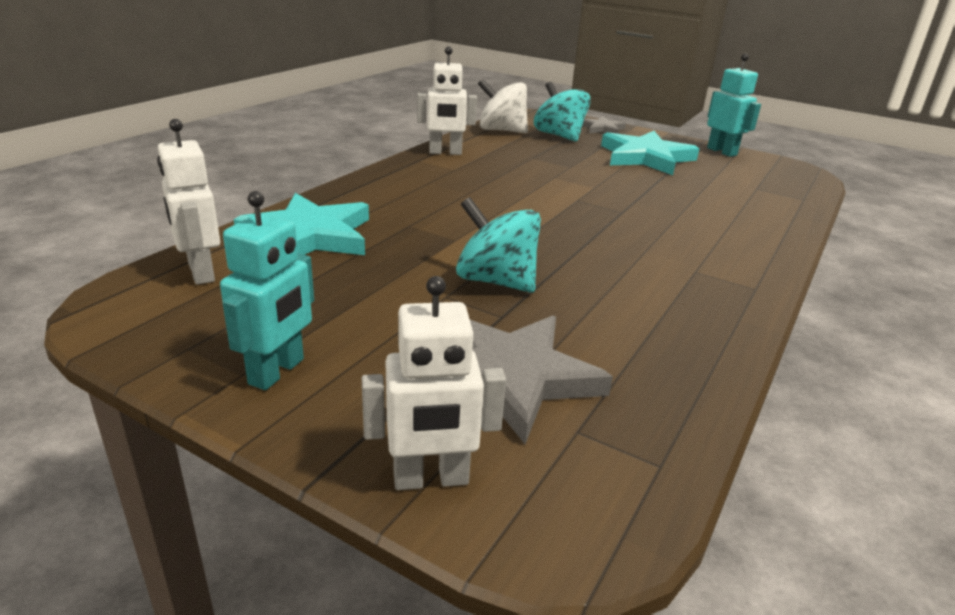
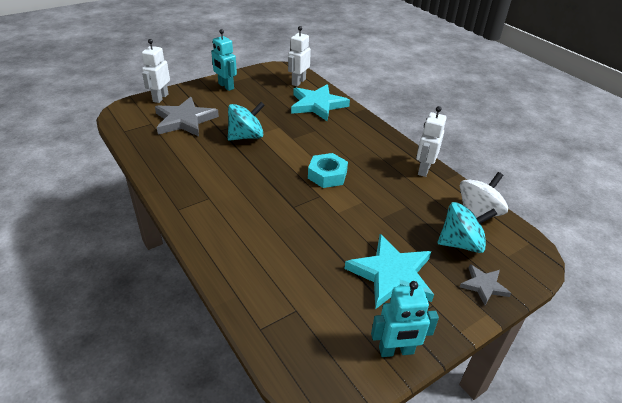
camera: 115 degrees right, 10 degrees up
(200, 272) = (298, 82): white robot -> white robot turned 60 degrees counterclockwise
(527, 200) = (327, 175): none -> turquoise nut

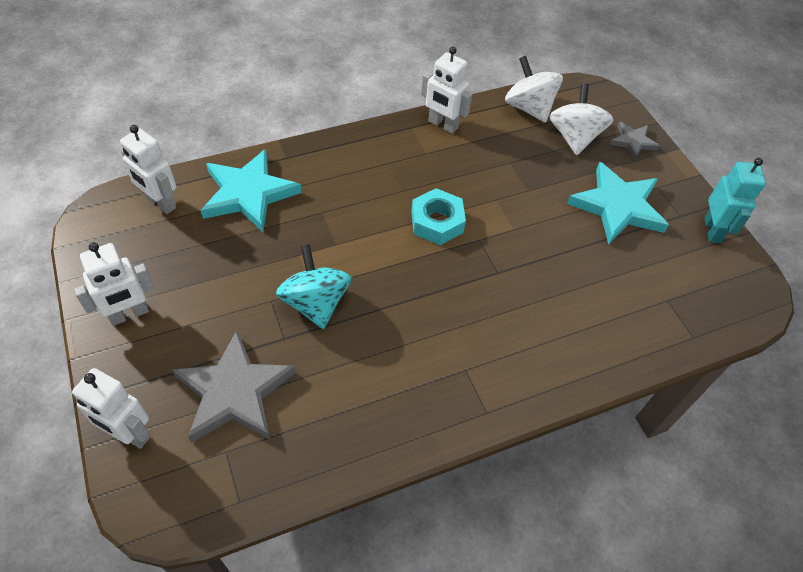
camera: 80 degrees left, 15 degrees up
(226, 86) = (129, 314): turquoise robot -> white robot
(461, 243) = (574, 137): turquoise spinning top -> white spinning top

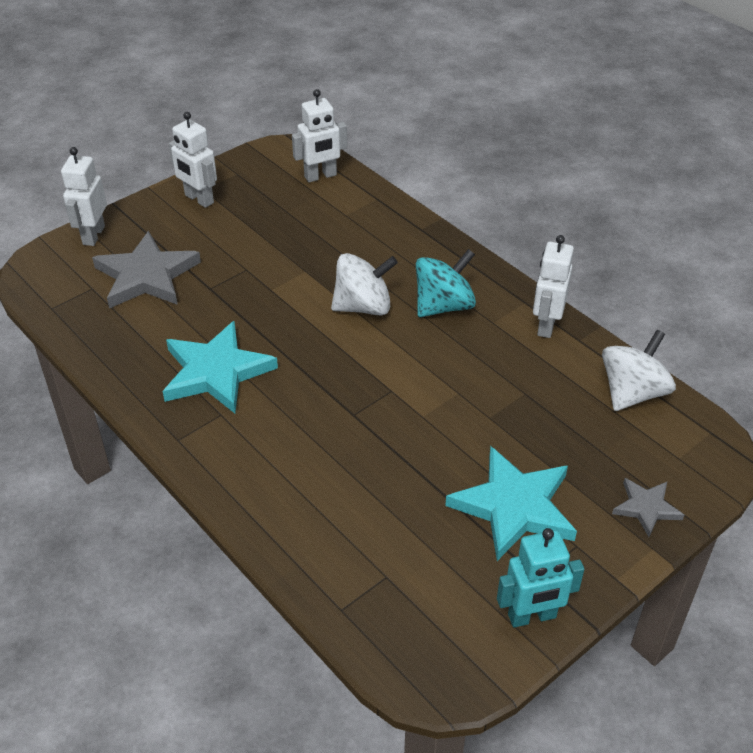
camera: 75 degrees right, 10 degrees down
(160, 203) = (320, 176): white robot -> white robot turned 135 degrees counterclockwise
(249, 193) = (361, 220): turquoise star -> turquoise star (216, 372)
(315, 303) = (255, 296): turquoise spinning top -> turquoise spinning top (443, 306)
(437, 222) = (397, 353): turquoise nut -> none
(574, 137) = (610, 445): white spinning top -> white spinning top (363, 306)

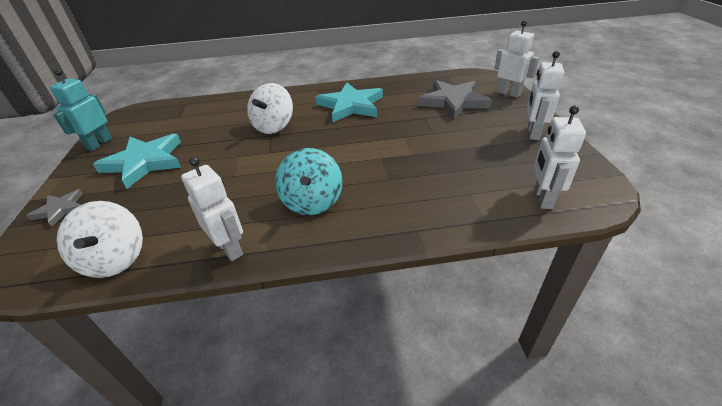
camera: 125 degrees right, 5 degrees down
(199, 199) = (533, 133): white robot -> white robot turned 60 degrees counterclockwise
(363, 306) = (350, 165): white spinning top -> white spinning top (274, 126)

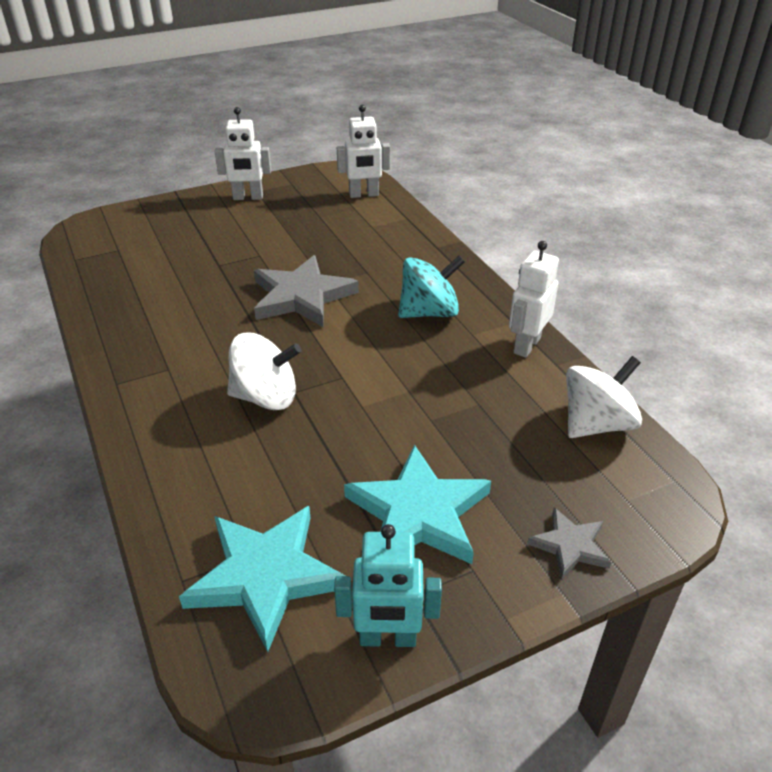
camera: 110 degrees left, 0 degrees up
(351, 105) = (185, 332): turquoise star -> turquoise star (265, 576)
(453, 102) = (169, 247): grey star -> grey star (302, 296)
(508, 93) = (143, 211): white robot -> none

